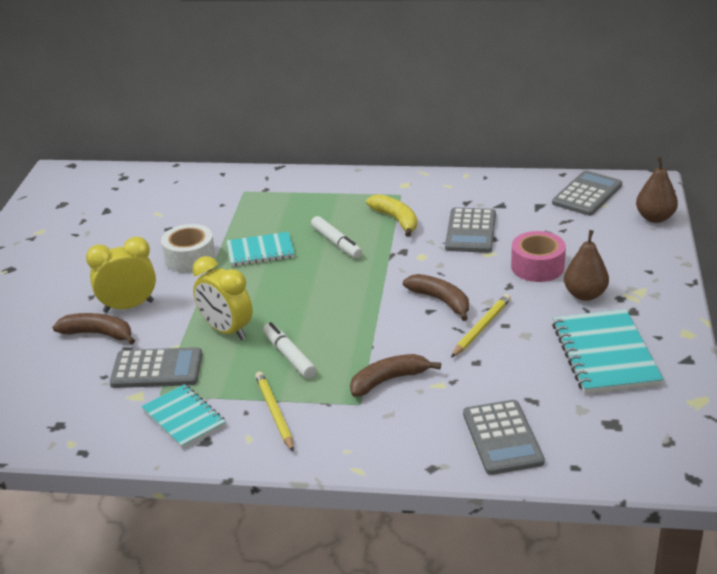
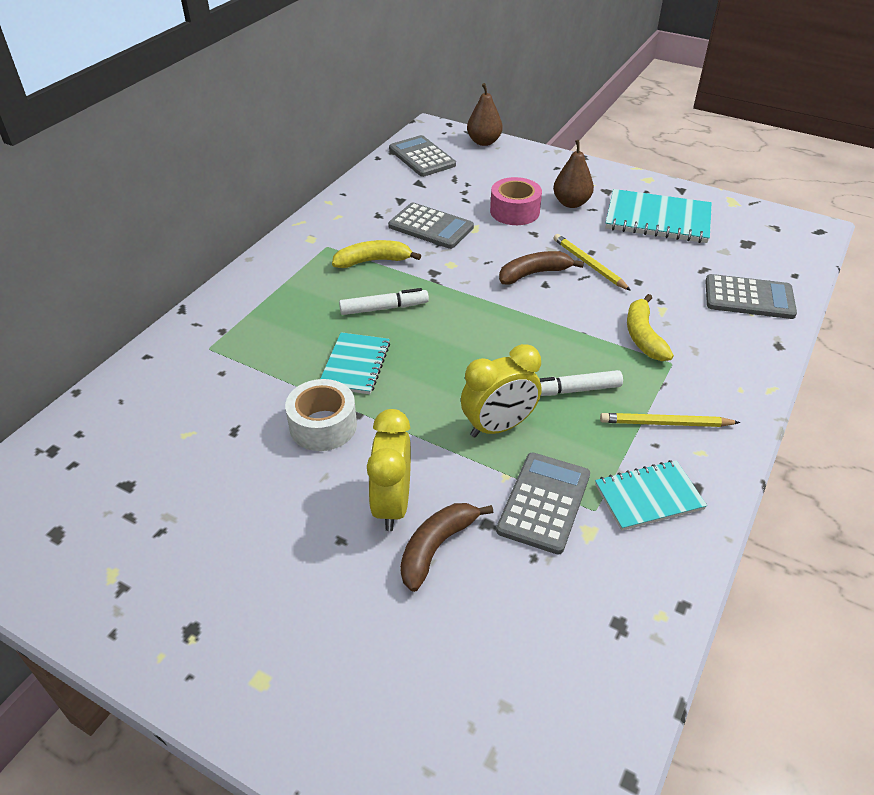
camera: 70 degrees left, 10 degrees up
(389, 380) = (643, 336): brown banana -> yellow banana

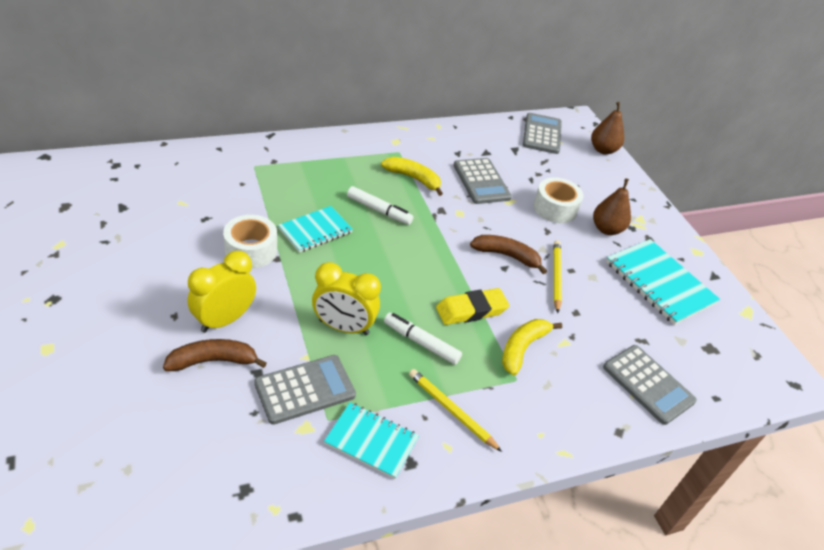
camera: 35 degrees right, 0 degrees up
(514, 211) = (555, 208): pink tape -> white tape
(570, 336) = (471, 310): none -> yellow eraser

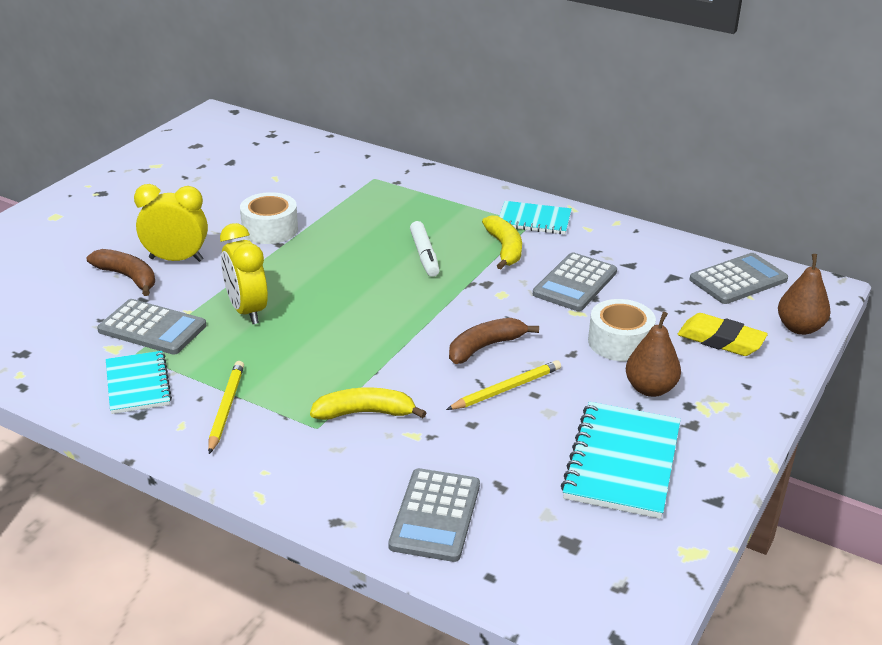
camera: 55 degrees right, 10 degrees down
(315, 230) = (342, 242): turquoise notebook -> turquoise notebook (534, 220)
(421, 343) = (286, 355): white marker -> none
(471, 310) = (371, 362): yellow eraser -> yellow eraser (720, 340)
(507, 256) = (485, 347): brown banana -> brown banana turned 105 degrees counterclockwise

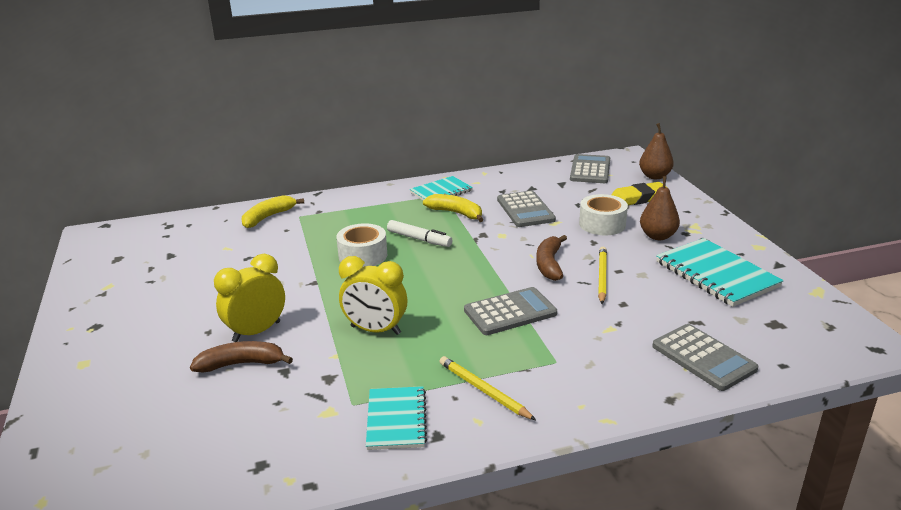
camera: 45 degrees left, 5 degrees down
(138, 384) = (396, 420): turquoise notebook -> turquoise notebook turned 60 degrees clockwise
(152, 328) = (331, 381): grey calculator -> grey calculator (510, 312)
(270, 229) = (289, 278): white tape -> white tape (363, 255)
(365, 413) = (563, 336): yellow banana -> yellow banana (268, 217)

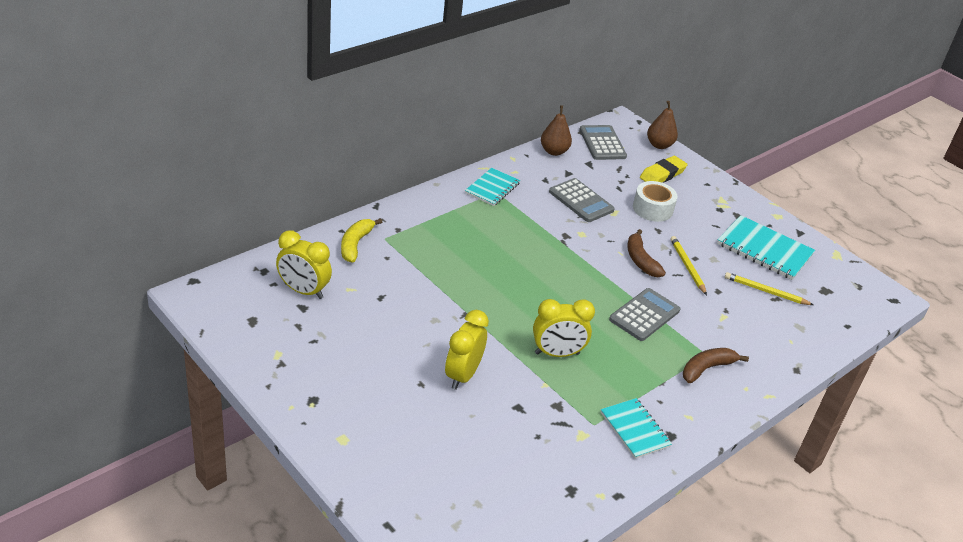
camera: 30 degrees left, 10 degrees up
(184, 244) = (303, 291): none -> yellow clock
(241, 364) = (479, 409): brown banana -> brown banana (707, 368)
(363, 255) = (483, 277): white tape -> none
(419, 239) = (517, 250): white marker -> none
(456, 213) = (525, 213): yellow banana -> none
(484, 390) = (675, 391): yellow pencil -> yellow pencil (766, 291)
(658, 236) = (702, 216): brown pear -> brown pear (554, 151)
(703, 358) = (797, 330): grey calculator -> none

